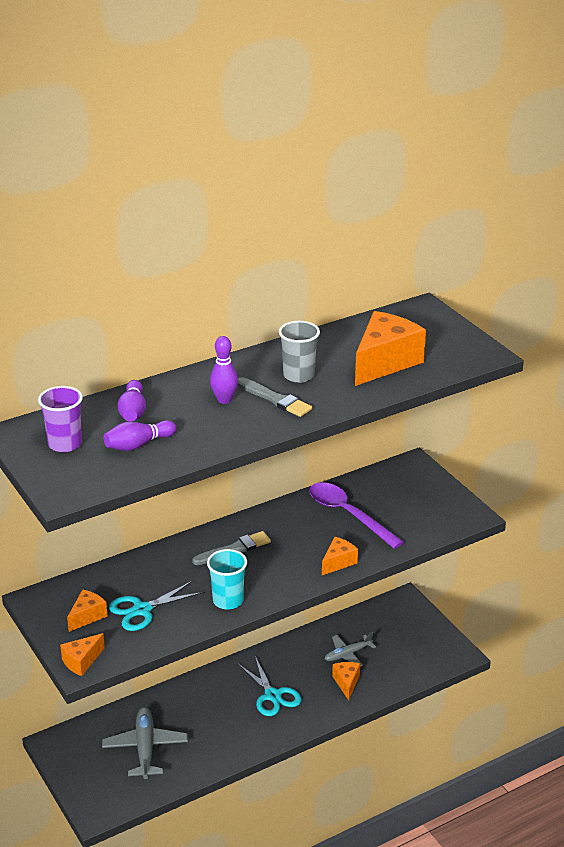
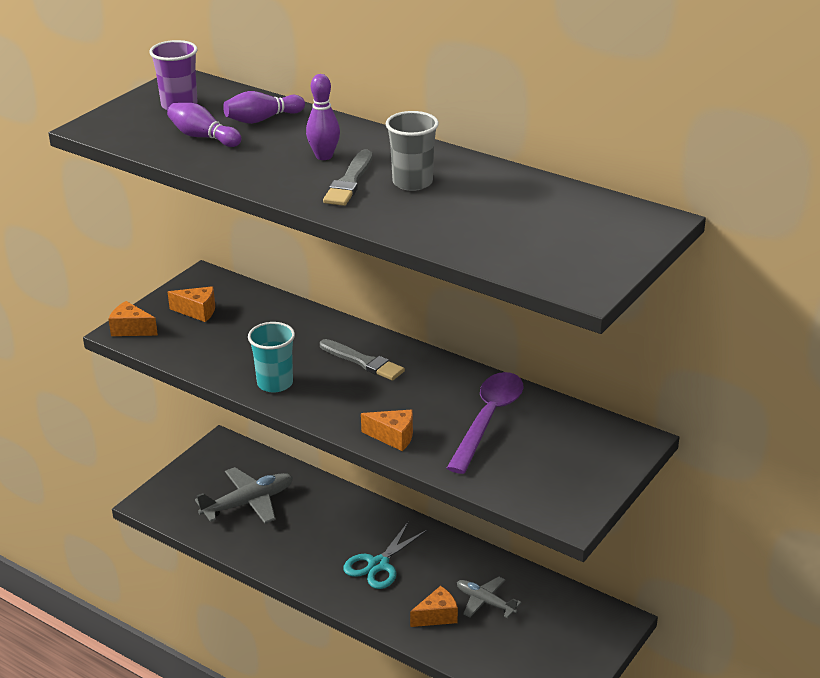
camera: 65 degrees right, 0 degrees up
(142, 610) = (226, 338): turquoise scissors -> none
(385, 362) = (493, 225): orange cheese -> none

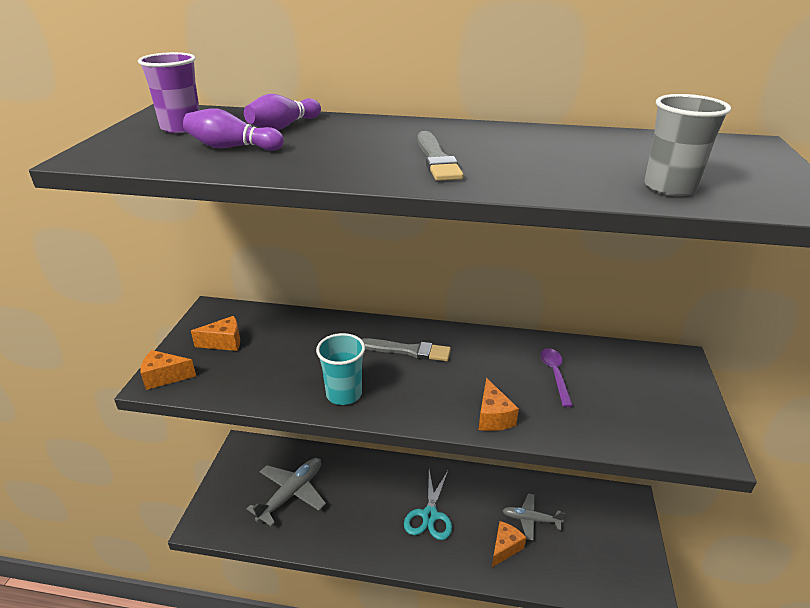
camera: 25 degrees left, 0 degrees up
(324, 156) = (382, 144): purple bowling pin -> none
(393, 437) = (493, 417): orange cheese -> orange cheese turned 90 degrees clockwise
(412, 182) = (499, 150): grey cup -> grey cup (669, 187)
(488, 419) = (555, 374): purple spoon -> purple spoon, size x0.55

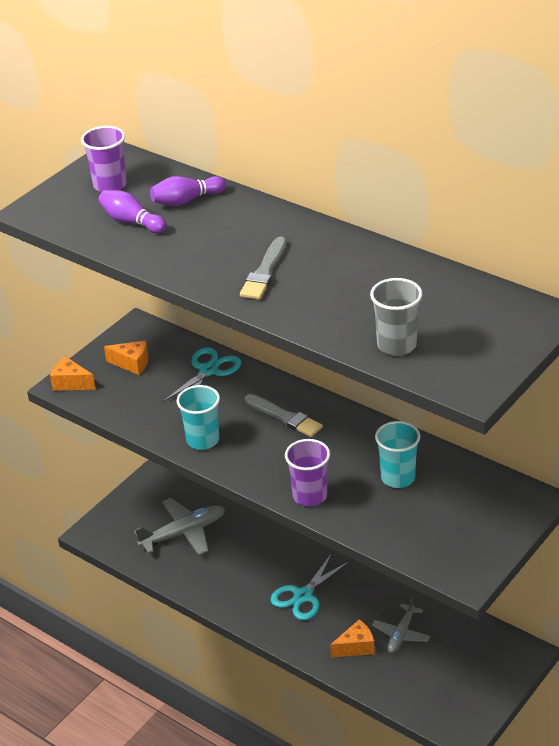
camera: 30 degrees right, 5 degrees up
(306, 330) = (208, 371): none -> turquoise scissors
(493, 417) = (310, 496): orange cheese -> purple cup
(531, 519) = (401, 633): grey plane -> grey plane turned 105 degrees counterclockwise
(555, 374) = (398, 478): purple spoon -> turquoise cup

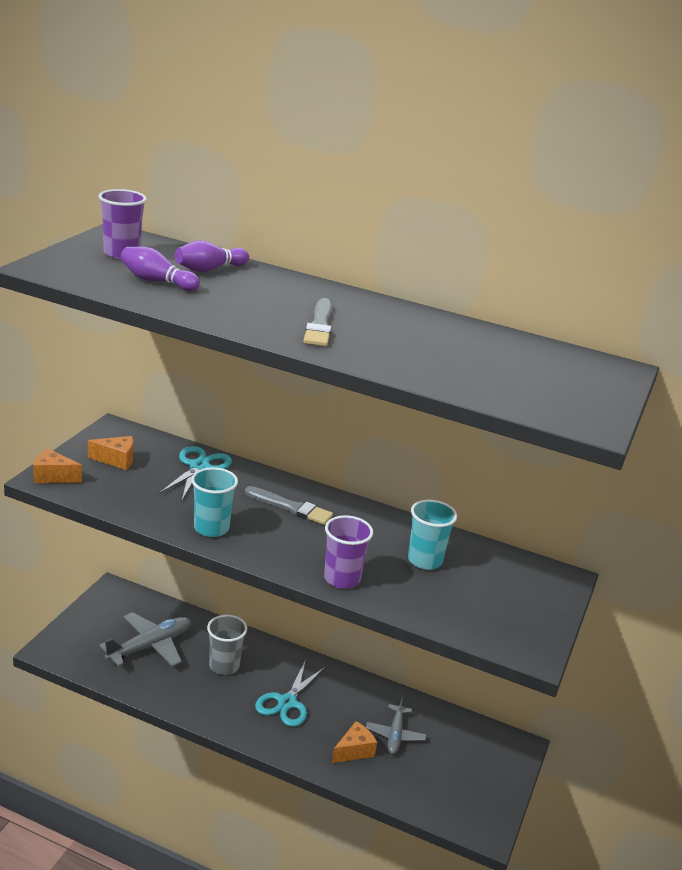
camera: 20 degrees left, 10 degrees down
(396, 345) = (492, 387): grey cup -> grey cup (224, 666)

